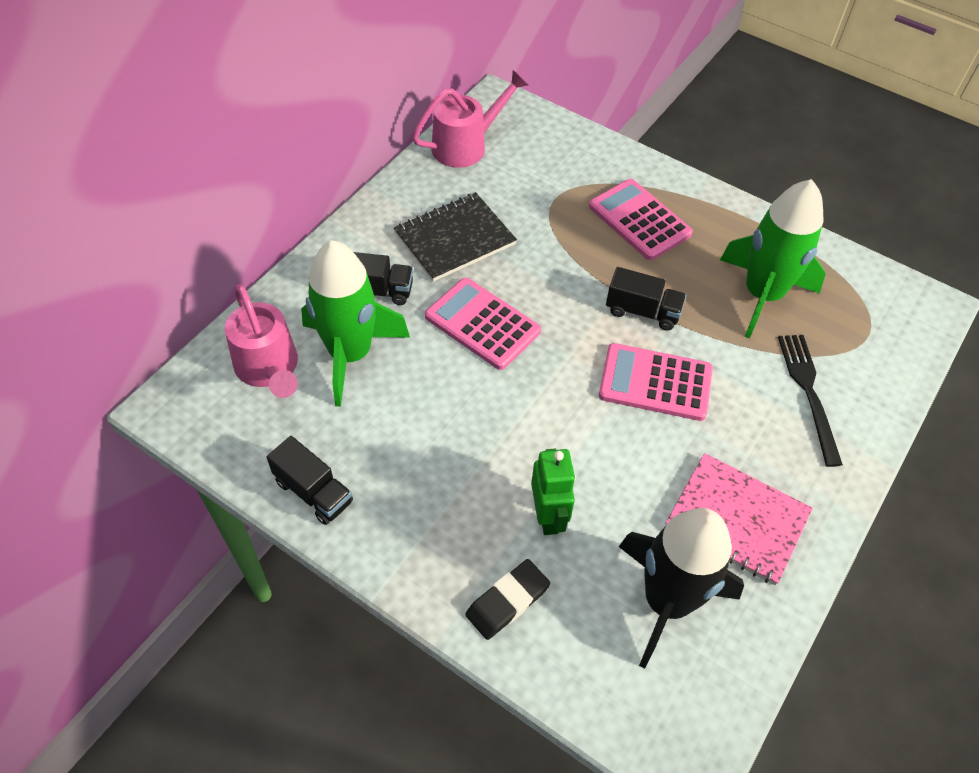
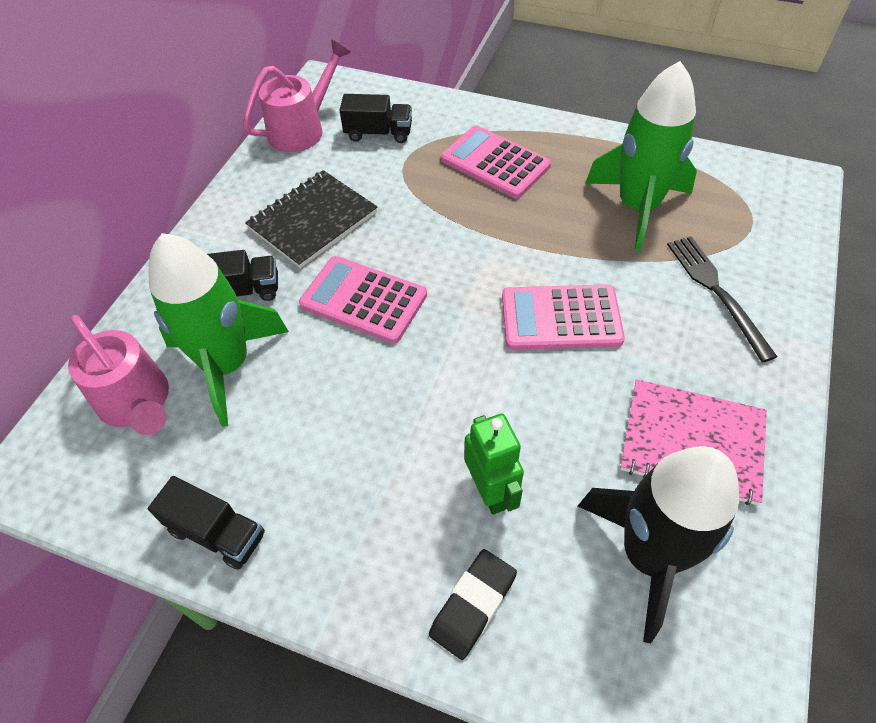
camera: 10 degrees left, 0 degrees up
(642, 311) = (525, 250): black truck -> black truck (378, 133)

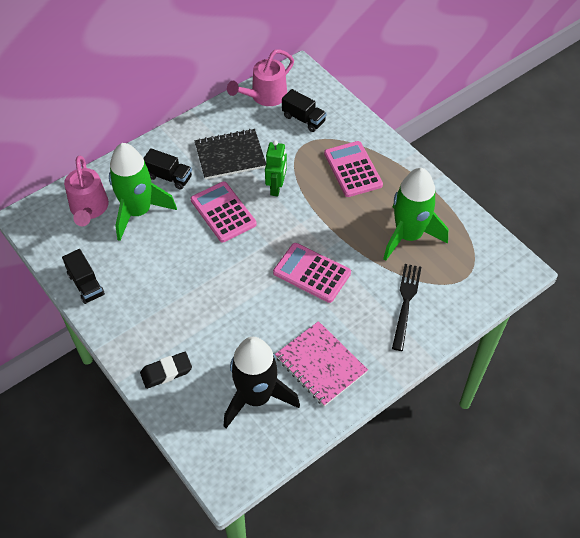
camera: 30 degrees right, 0 degrees up
(302, 129) = (264, 96): pink watering can -> pink watering can turned 150 degrees clockwise
(491, 491) = (210, 332): green robot -> green robot (276, 187)

